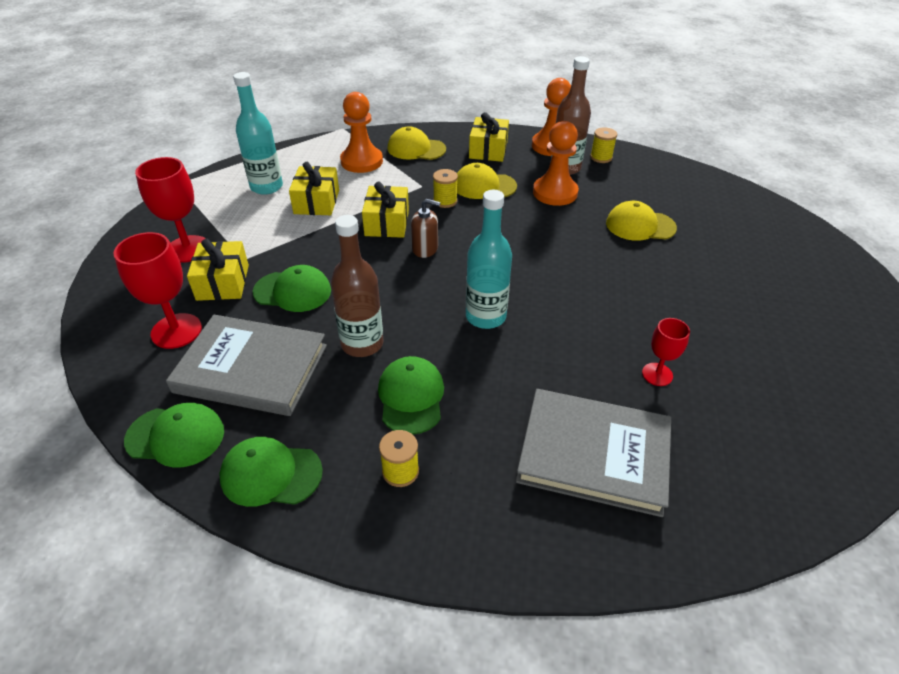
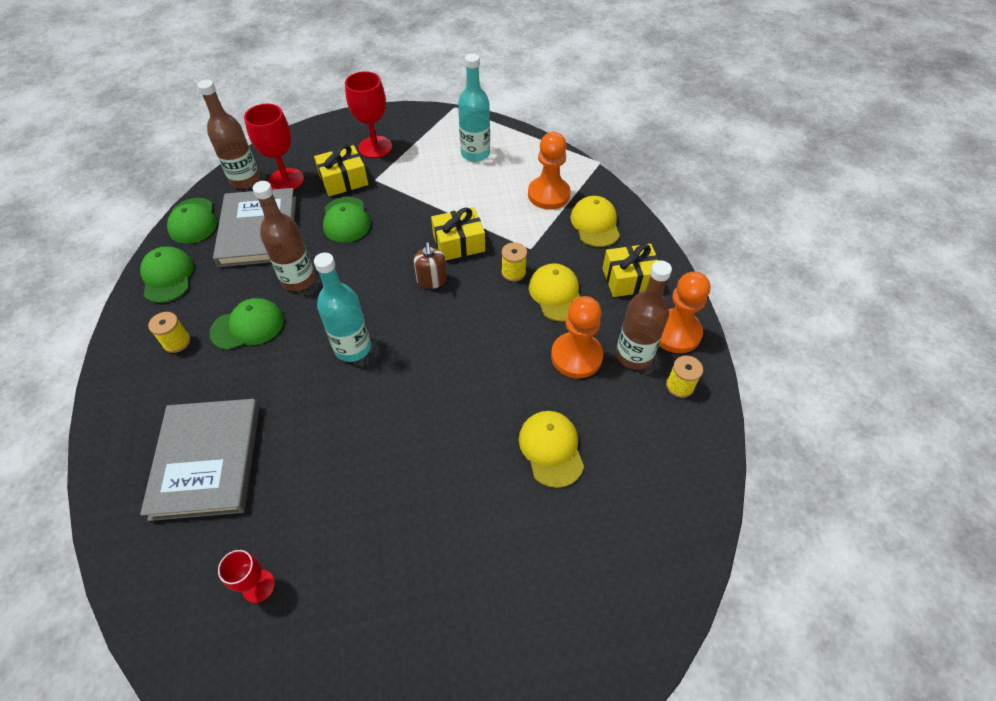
camera: 70 degrees right, 10 degrees up
(137, 370) = (245, 180): none -> brown bottle
(316, 202) = (468, 190): yellow gift -> none
(657, 374) = (310, 497): red goblet -> red goblet (258, 586)

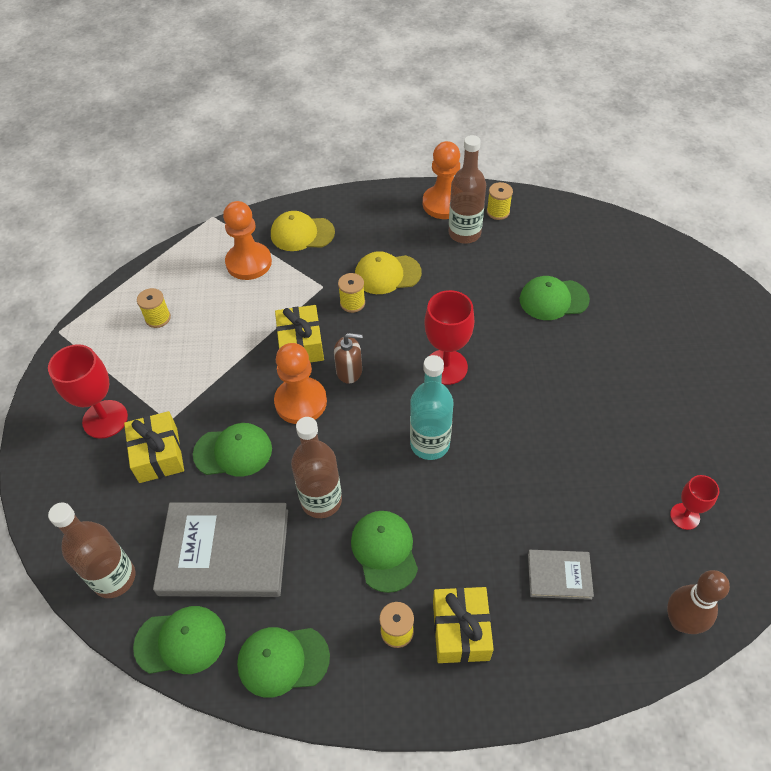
camera: 80 degrees left, 0 degrees up
(142, 573) = (681, 621): none -> brown bowling pin
(207, 460) = (559, 575): grey book -> grey book, size x0.49
(286, 180) = (134, 524): red goblet -> red goblet (446, 367)
(475, 153) = (158, 318): turquoise bottle -> yellow spool
(551, 449) = (553, 299): yellow cap -> green cap
(576, 356) = (461, 270): orange pawn -> orange pawn (301, 402)
(629, 279) = (379, 221): yellow gift -> yellow gift (460, 630)

